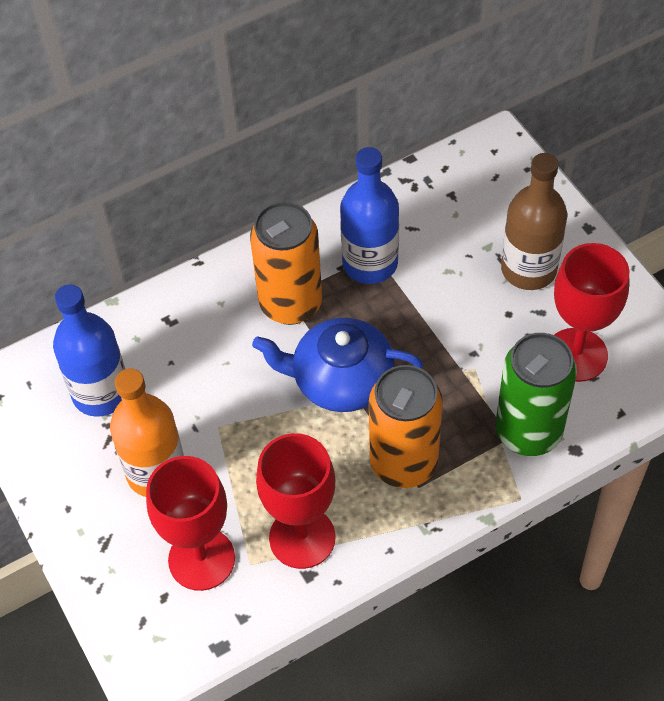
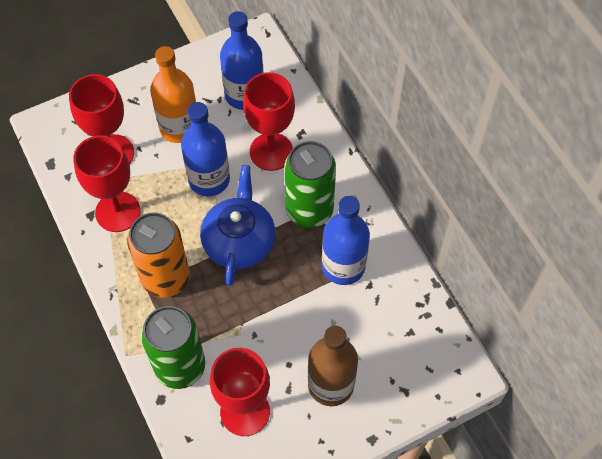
camera: 90 degrees right, 5 degrees up
(199, 353) = (271, 152): none -> red goblet
(245, 425) = (209, 179): none -> blue bottle
(290, 303) = (309, 210): orange can -> green can

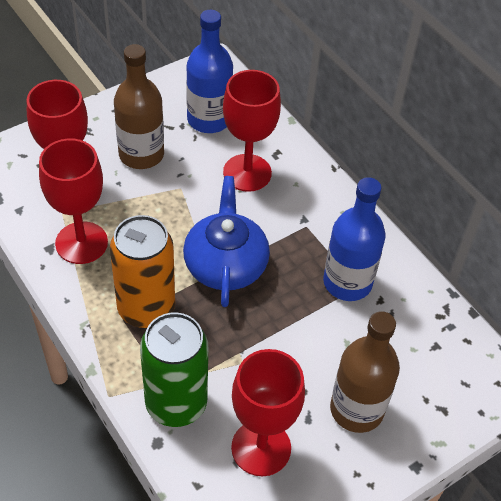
camera: 10 degrees left, 10 degrees down
(179, 127) = (141, 154): orange bottle -> brown bottle
(209, 179) = (182, 204): blue bottle -> none
(309, 210) = (299, 228): green can -> none

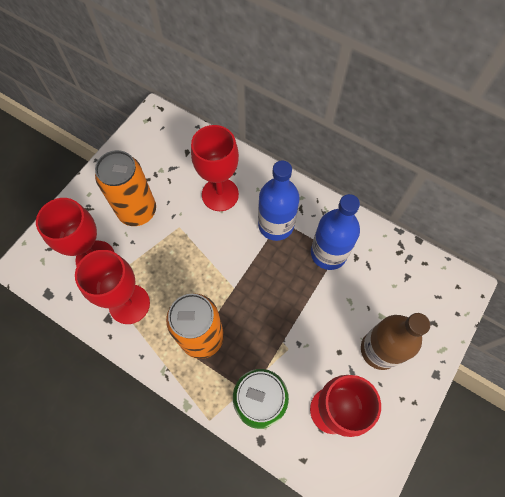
camera: 20 degrees left, 15 degrees up
(141, 154) = (137, 211): brown bottle -> orange can
(209, 120) = (172, 162): blue bottle -> blue bottle (276, 225)
(225, 264) = (240, 275): blue teapot -> none

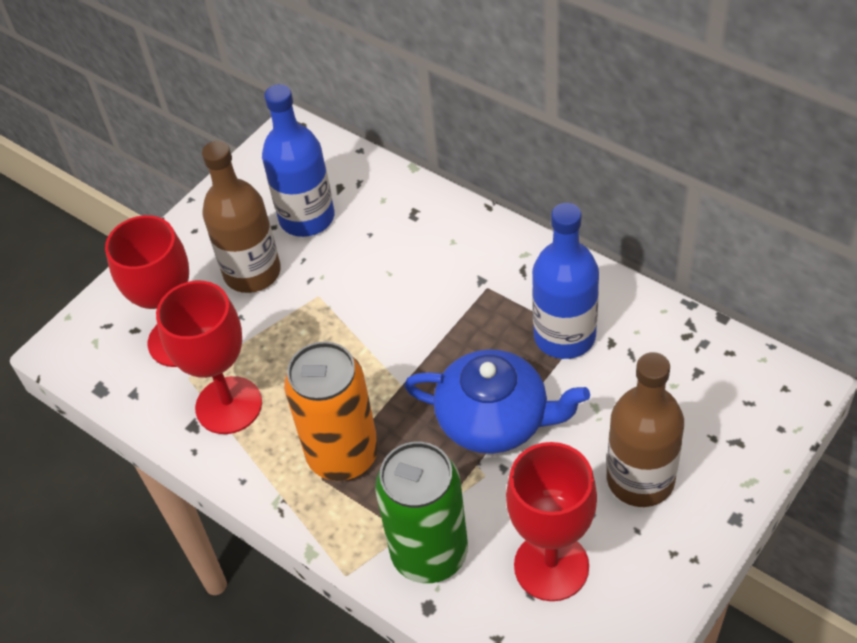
camera: 10 degrees right, 15 degrees down
(137, 211) = (252, 272): orange can -> brown bottle
(220, 194) = (389, 249): red goblet -> none
(276, 225) = (479, 294): blue bottle -> blue bottle (307, 218)
(291, 311) = (495, 419): none -> blue teapot

